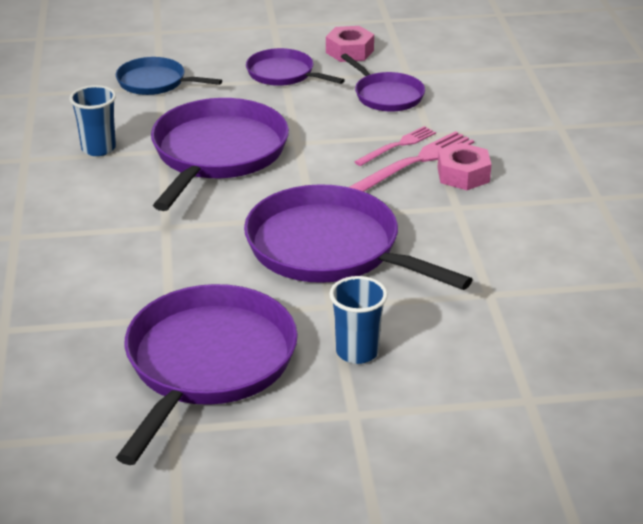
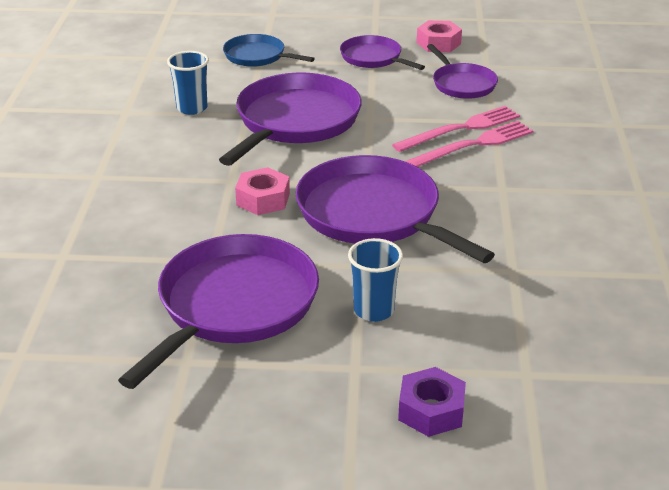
camera: 10 degrees right, 0 degrees up
(397, 146) = (461, 129): pink fork -> pink fork, size x1.54
(442, 449) = (431, 410): none -> purple nut
(463, 175) = (515, 160): pink nut -> pink nut (263, 199)

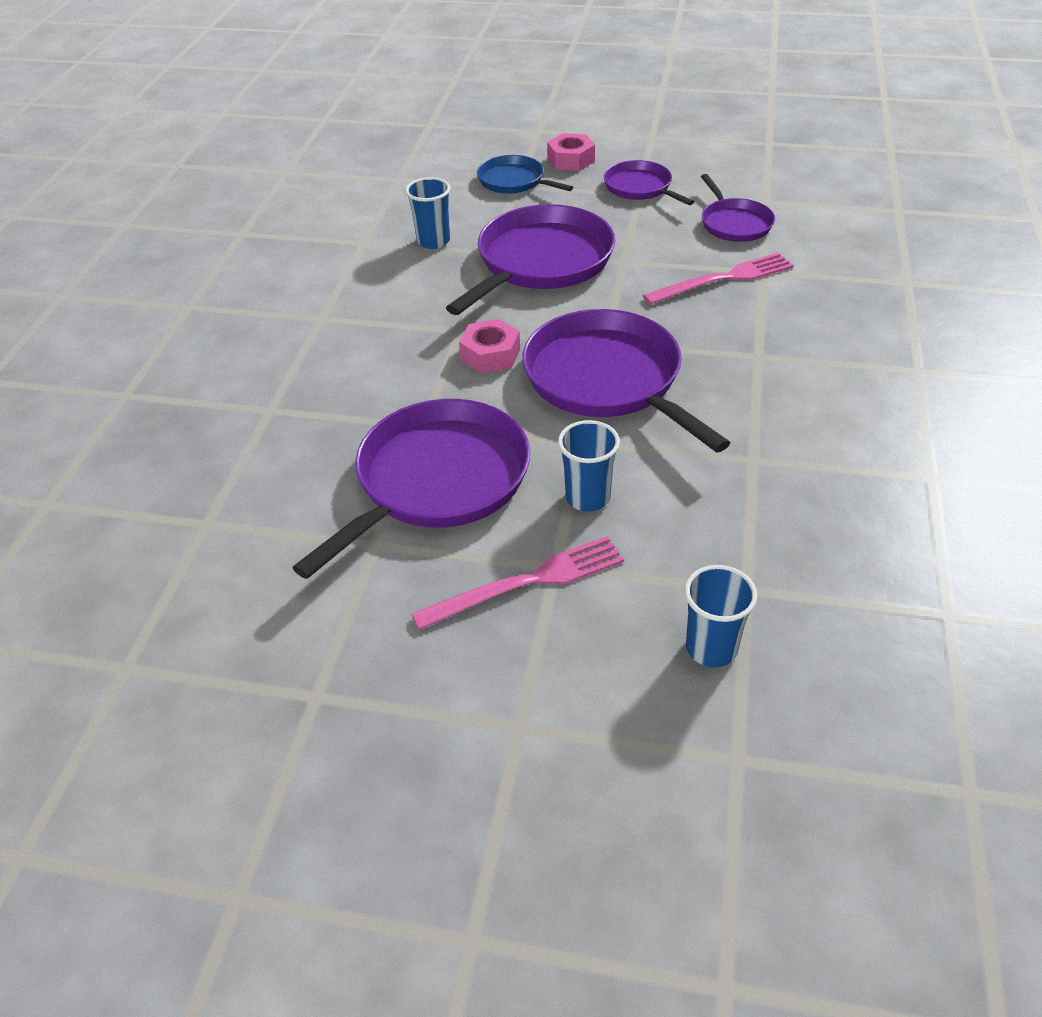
camera: 10 degrees right, 10 degrees up
(431, 410) = (630, 626): purple nut -> none
(438, 43) = (716, 172): pink nut -> pink nut (571, 160)
(473, 145) = (734, 300): pink fork -> pink fork (527, 582)
(505, 422) = (711, 648): none -> blue cup

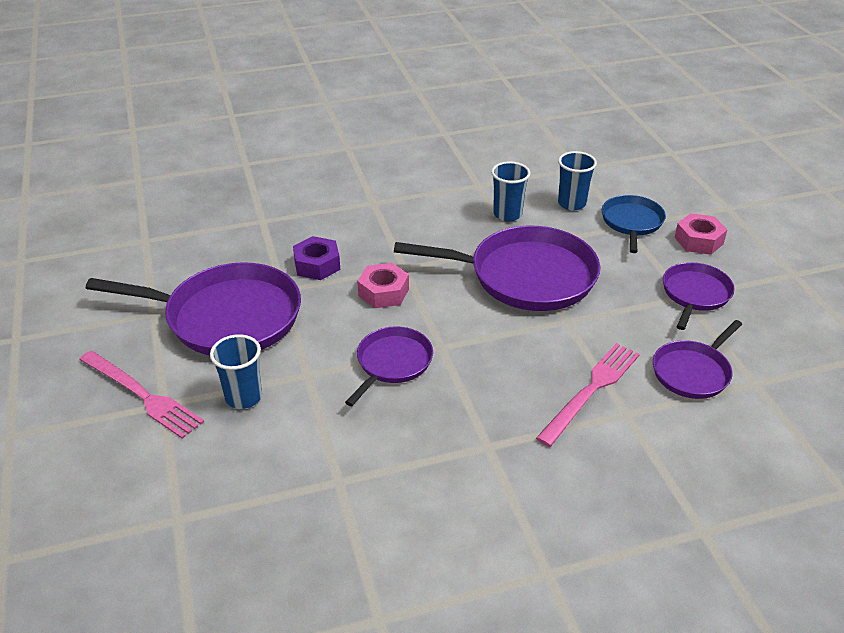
camera: 60 degrees right, 5 degrees down
(400, 388) = (317, 265): none -> purple nut
(607, 379) = (392, 363): purple pan -> purple pan, size x0.54
(711, 648) = (107, 515): blue cup -> blue cup (572, 203)
(723, 279) = (591, 390): pink fork -> pink fork turned 90 degrees counterclockwise

